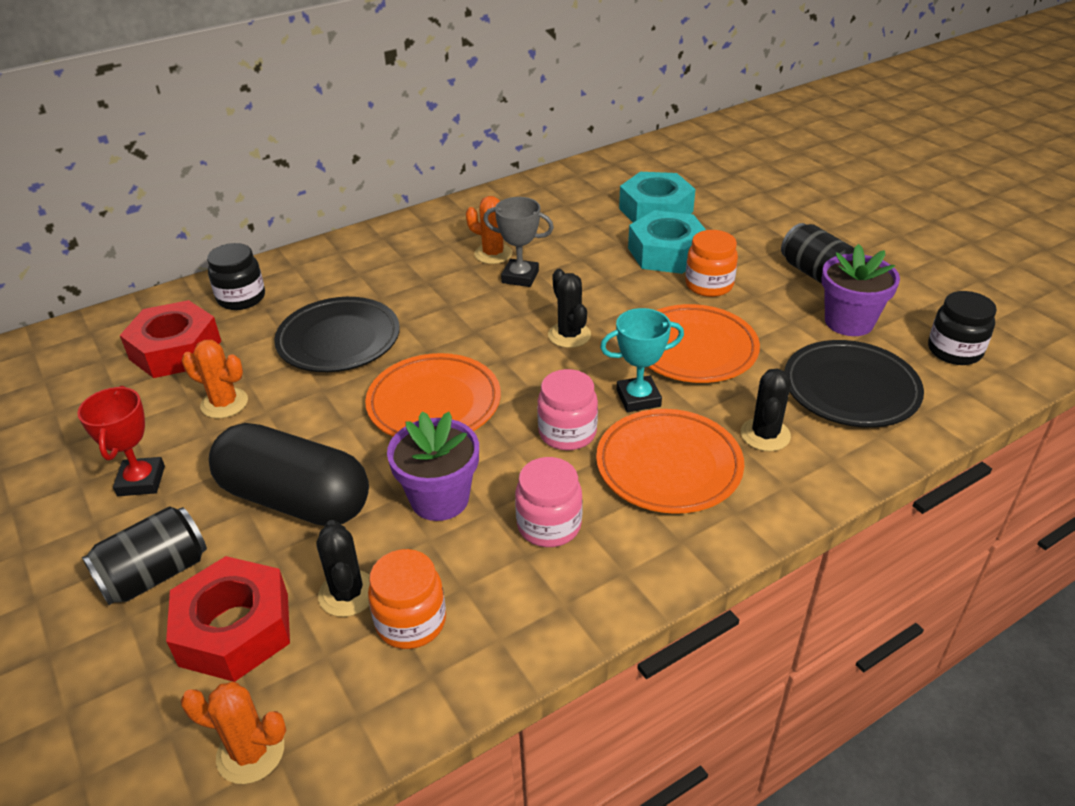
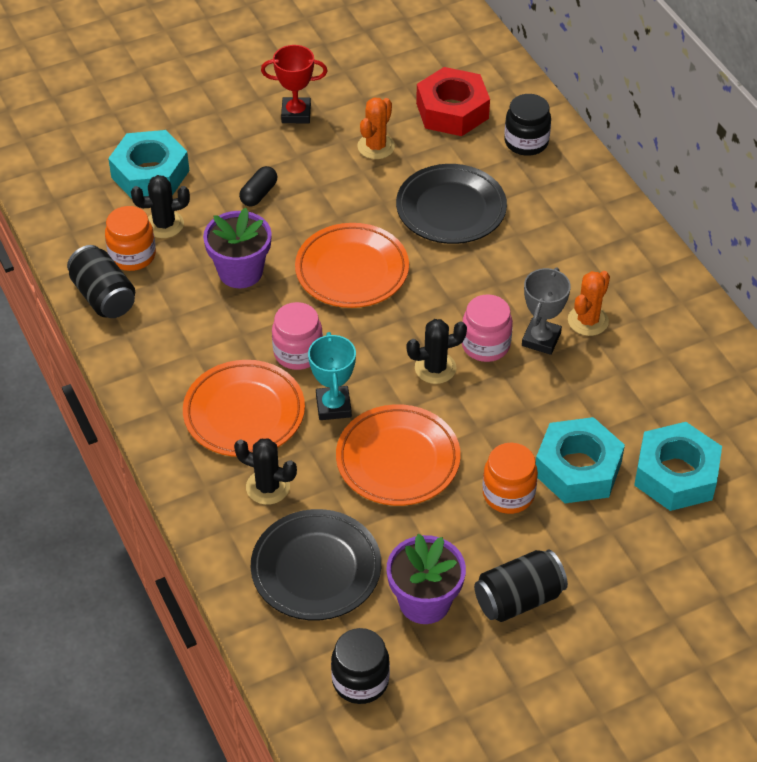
camera: 95 degrees right, 10 degrees up
(155, 574) = (205, 133): black can -> black can (104, 296)
(234, 629) = (150, 174): red nut -> turquoise nut
(250, 752) = (61, 189): orange cactus -> none
(295, 499) = (259, 194): black capsule -> black capsule, size x0.41
(549, 525) = (198, 332): pink jar -> pink jar (485, 345)

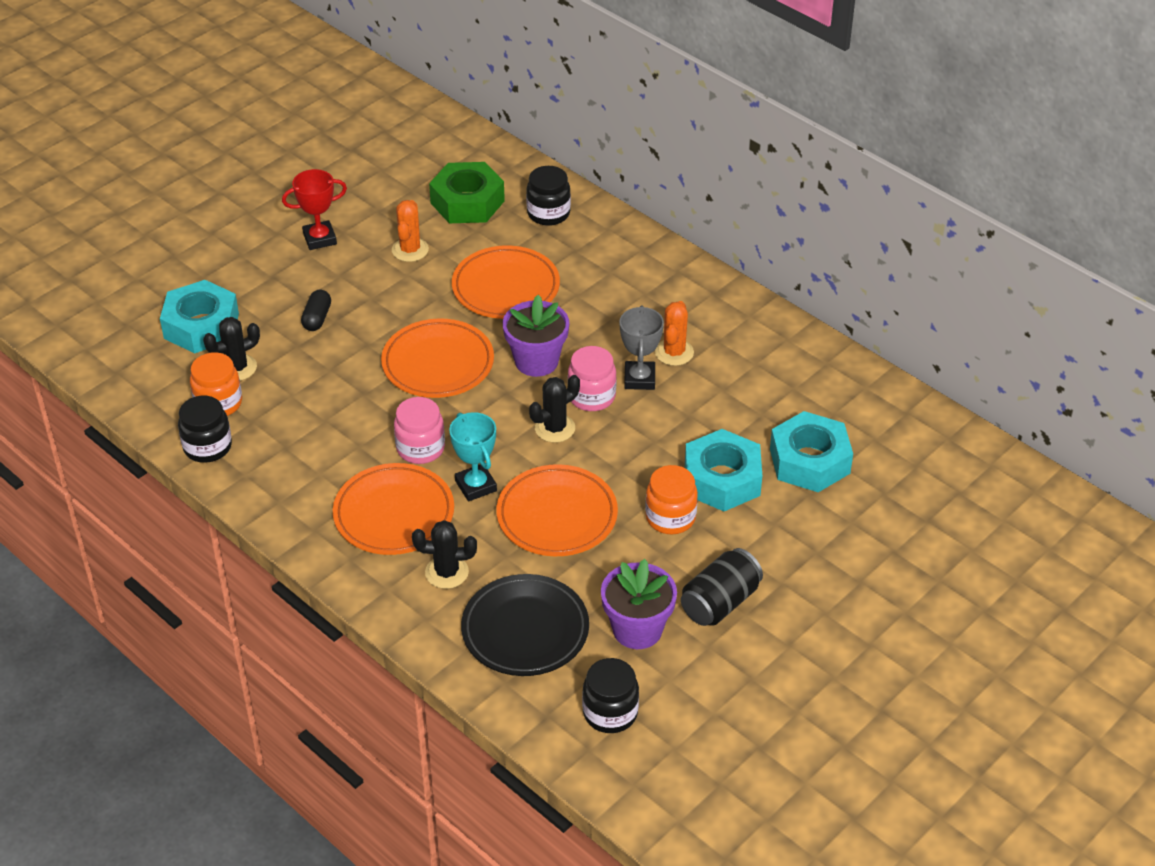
camera: 20 degrees left, 5 degrees down
(104, 296) = (207, 447): black can -> black jar
(240, 272) = (332, 391): purple flower pot -> purple flower pot (536, 361)
(451, 209) = (506, 288): black plate -> orange plate
(452, 111) = (467, 202): red nut -> green nut

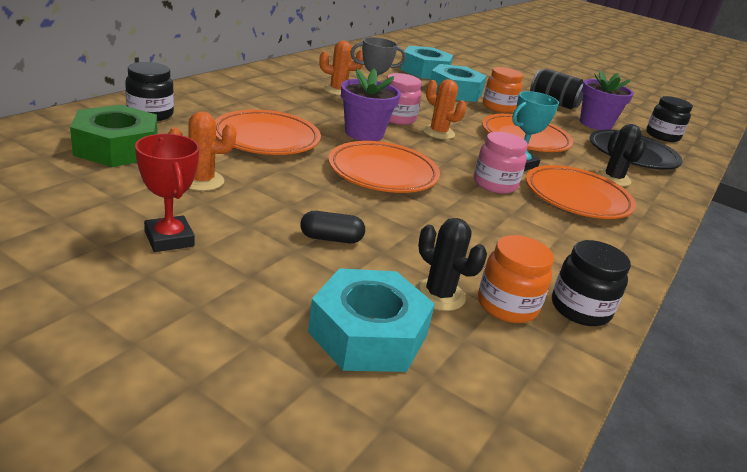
camera: 105 degrees left, 15 degrees down
(555, 428) = (438, 133): black cactus -> orange cactus

